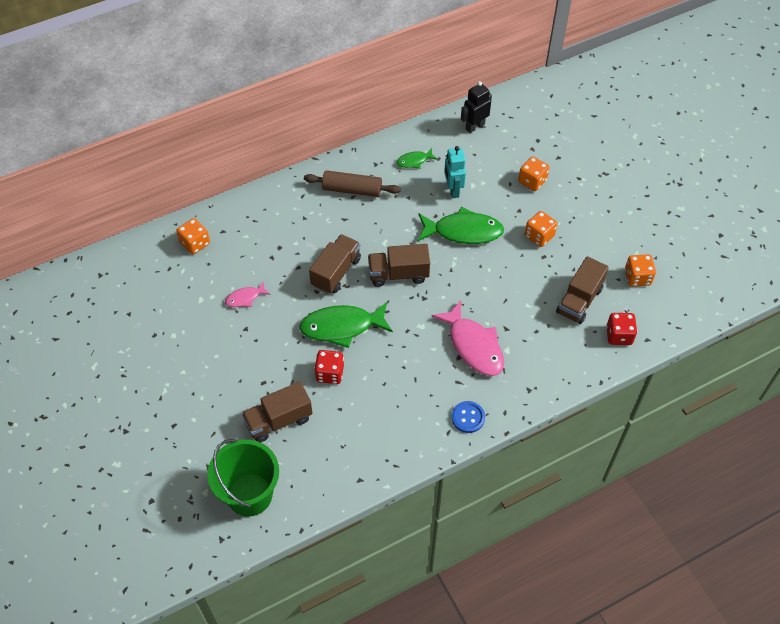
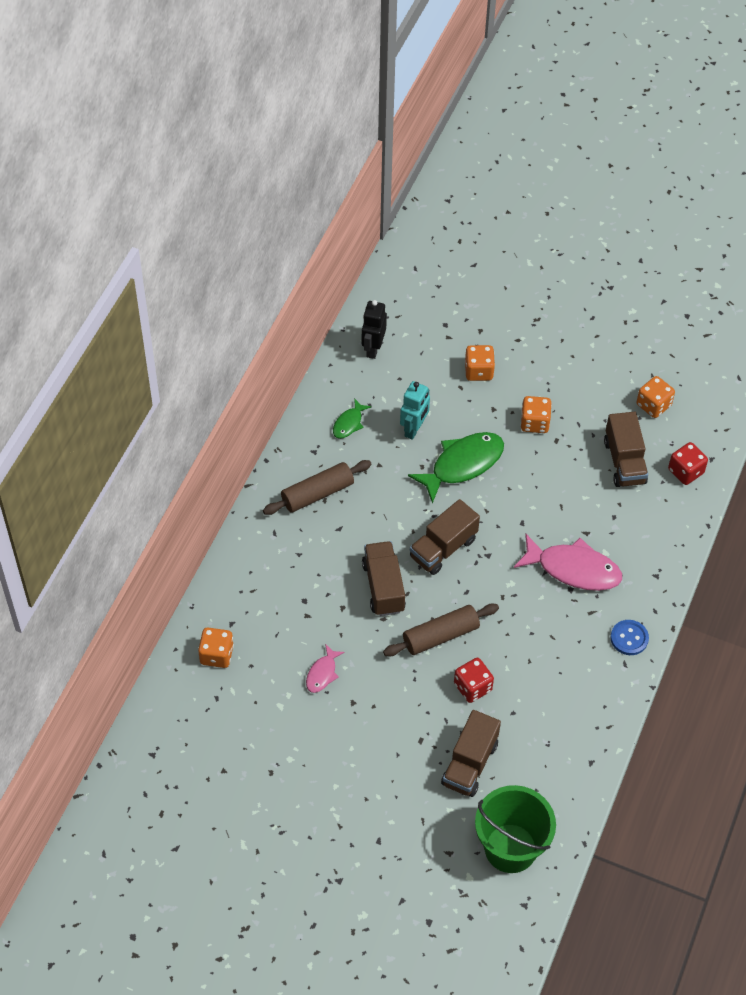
camera: 40 degrees left, 0 degrees up
(342, 327) = (440, 636): green fish -> brown rolling pin
(453, 190) = (414, 429): turquoise robot -> turquoise robot turned 105 degrees counterclockwise

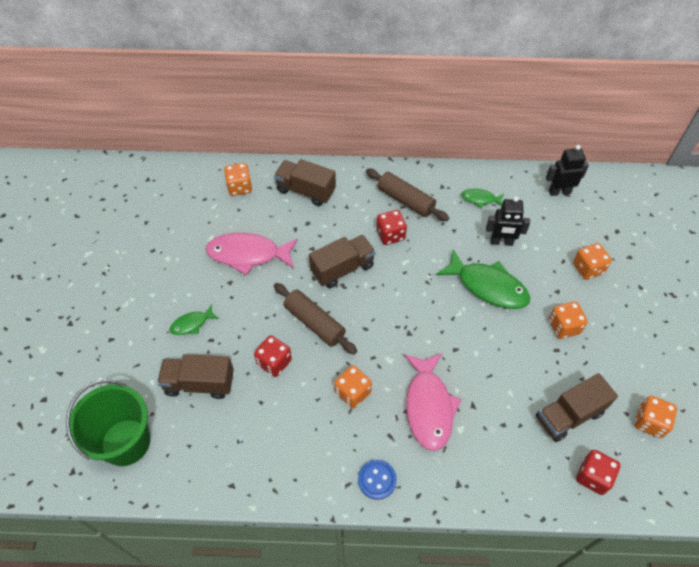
camera: 70 degrees right, 0 degrees up
(322, 673) = (248, 254): pink fish -> pink fish, size x1.99
(358, 526) = (390, 235): none -> red dice
(392, 754) = (192, 324): none -> green fish
(414, 429) = (501, 242): turquoise robot -> black robot
(443, 548) = (399, 298): brown truck -> brown truck (305, 191)
(534, 628) = (352, 392): none -> orange dice

